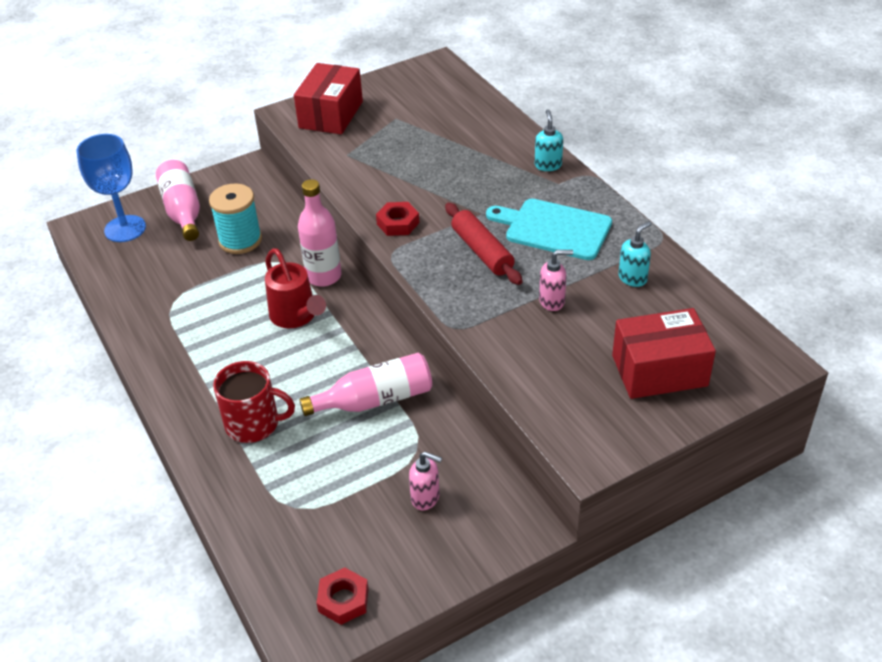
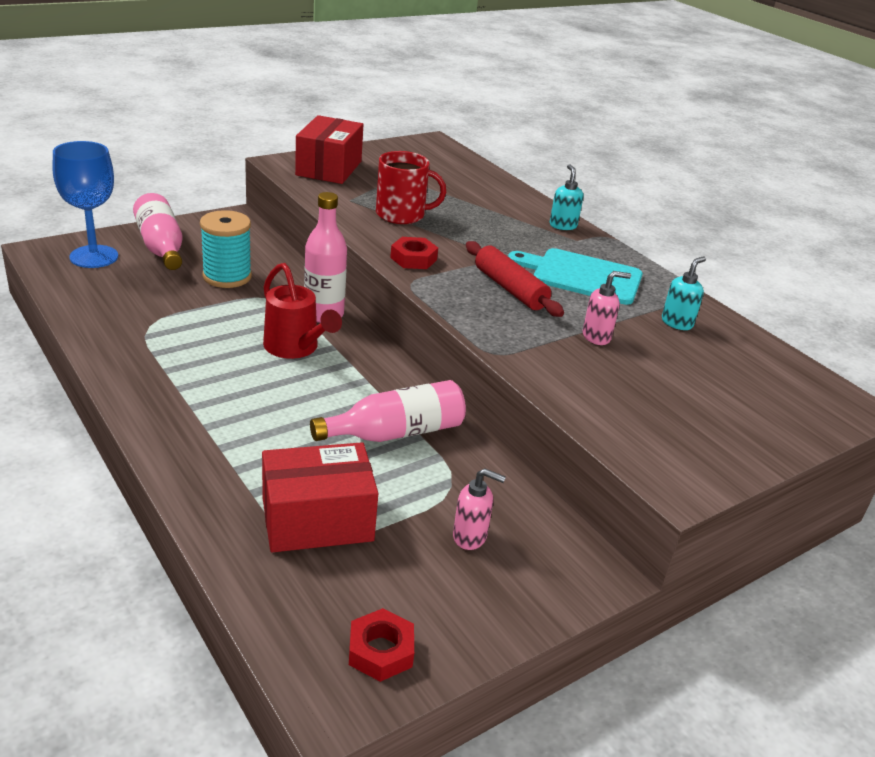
camera: 10 degrees left, 10 degrees down
(253, 424) = (250, 449): red mug -> red mug (401, 215)
(659, 370) = (731, 406): red box -> red box (317, 519)

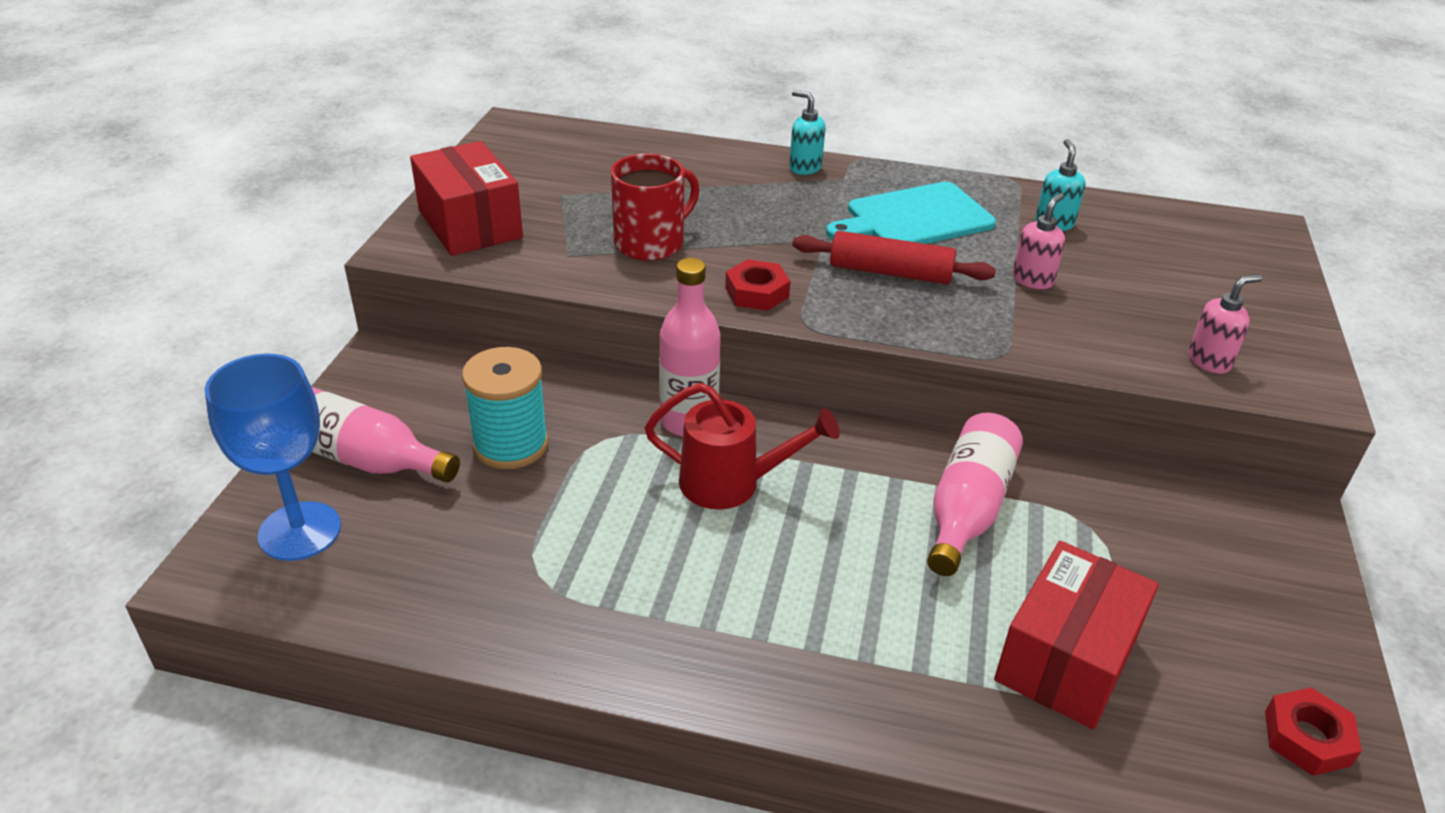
camera: 40 degrees left, 5 degrees up
(470, 537) = (1180, 566): pink soap dispenser -> pink soap dispenser (1209, 361)

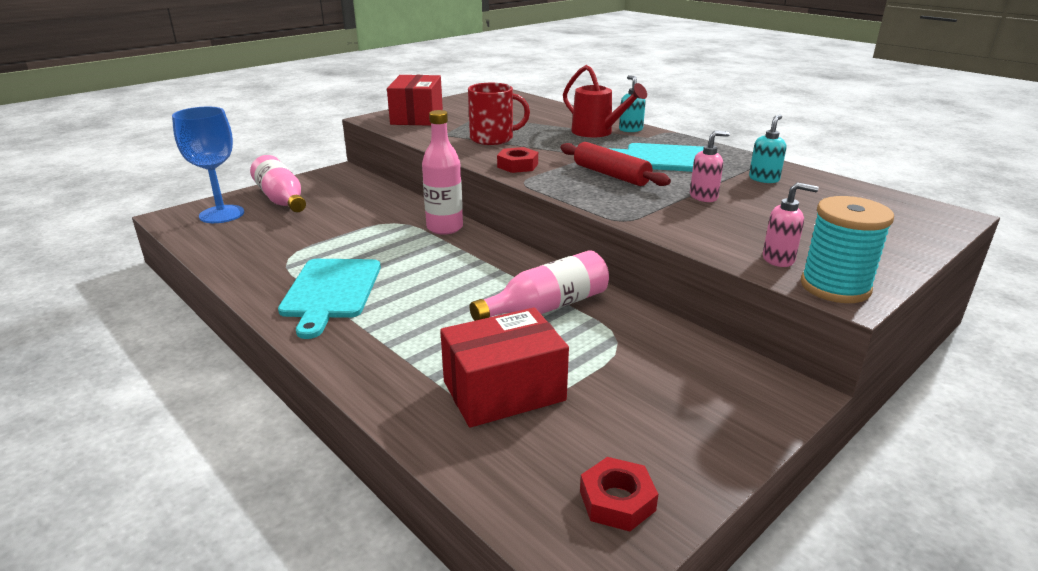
camera: 35 degrees right, 10 degrees down
(511, 445) = (348, 212): turquoise spool -> turquoise spool (835, 287)
(683, 607) = (331, 291): none -> turquoise cutting board
(731, 484) = (428, 256): red watering can -> red watering can (597, 132)

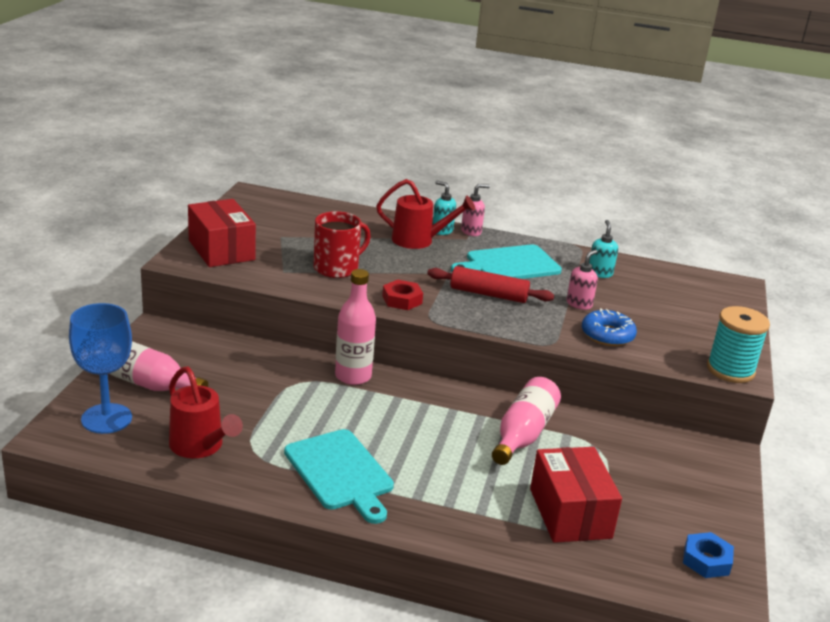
camera: 35 degrees left, 0 degrees up
(254, 246) = (200, 447): none -> red watering can
(504, 391) = (570, 513): red box -> red box turned 45 degrees counterclockwise
(617, 500) = (706, 560): red nut -> blue nut
(703, 225) = (607, 335): none -> blue donut
(779, 259) = (681, 355): pink soap dispenser -> pink soap dispenser (471, 231)

